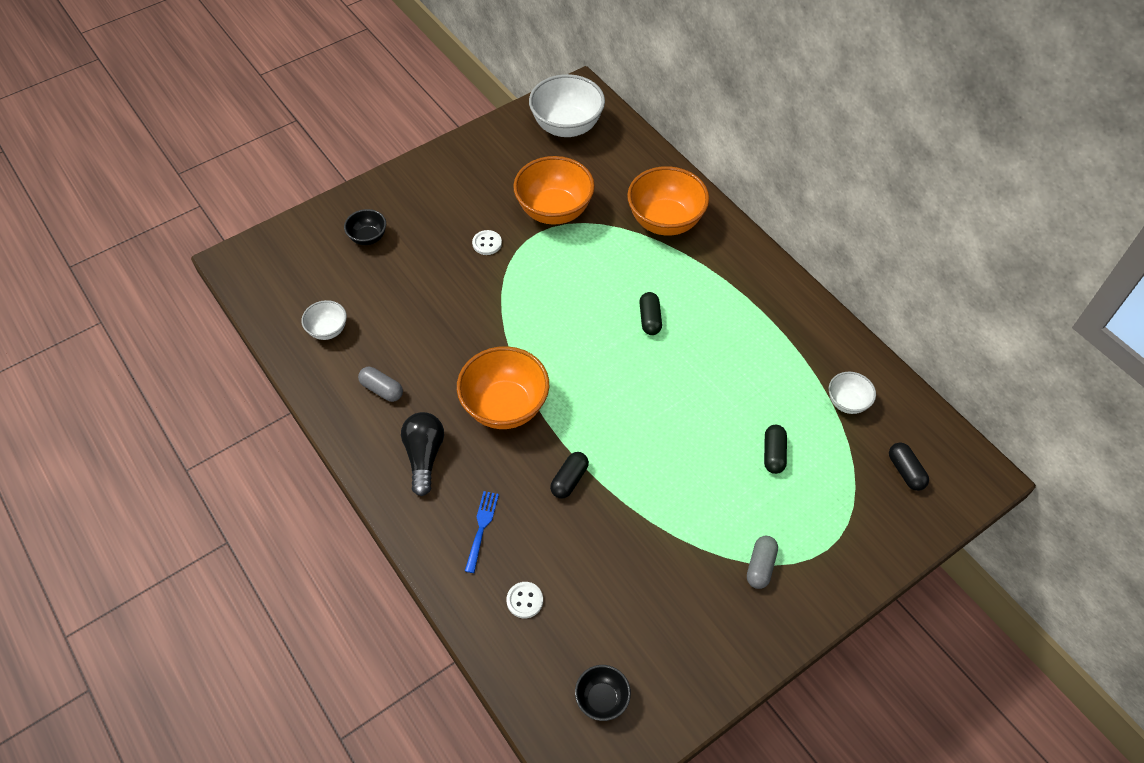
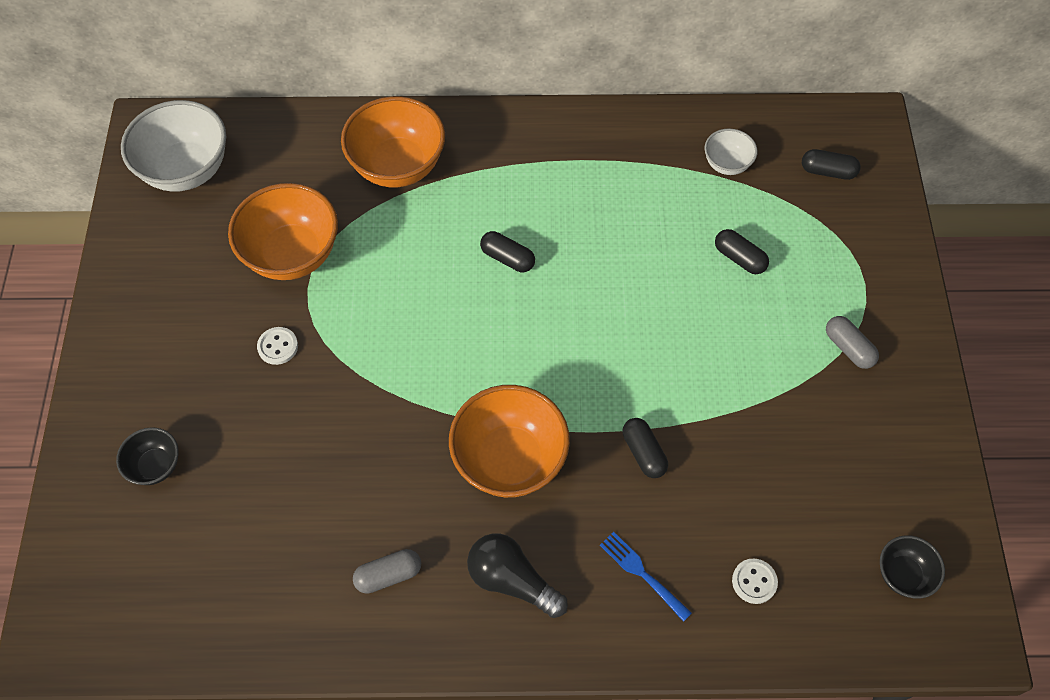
camera: 55 degrees left, 5 degrees up
(328, 330) = (255, 589): white bowl -> none

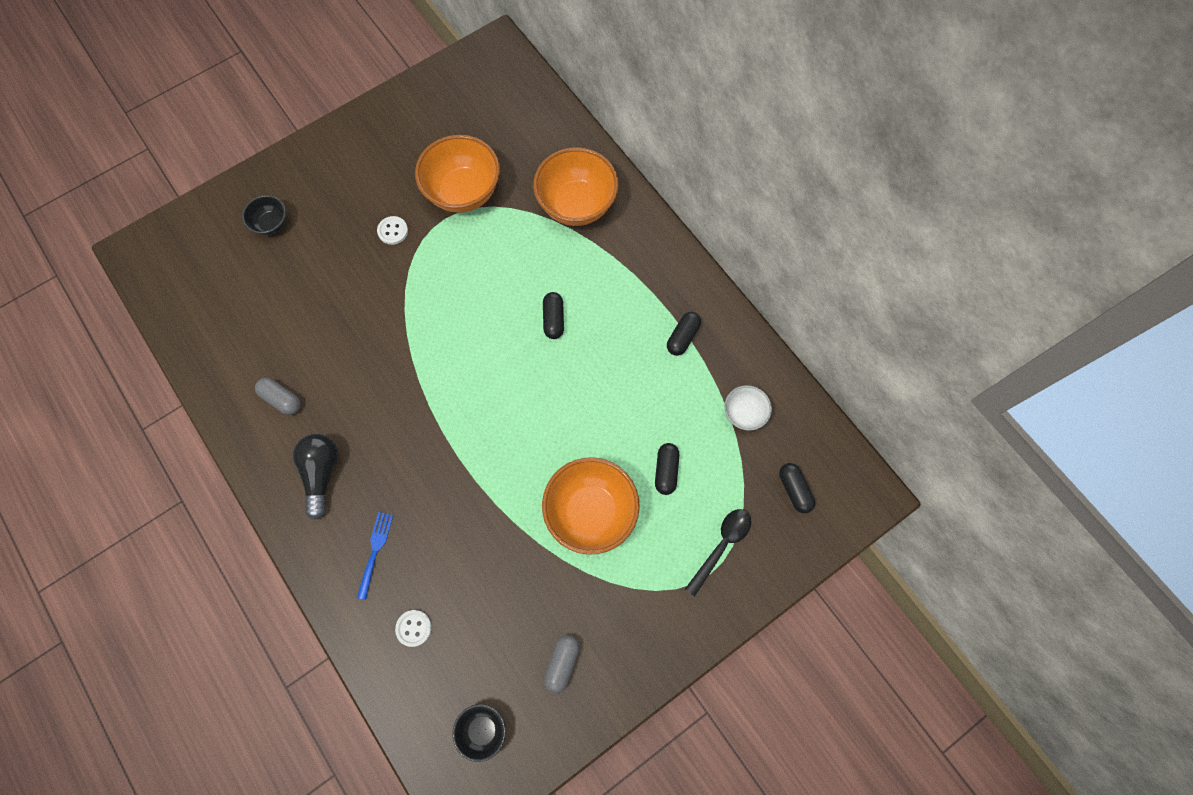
camera: 55 degrees right, 10 degrees up
(186, 170) = (481, 90): white bowl -> none
(509, 460) = (403, 418): orange bowl -> orange bowl (591, 512)
(643, 453) = (463, 499): black capsule -> black capsule (682, 337)
(844, 258) = (721, 546): none -> black spoon
(848, 348) = (643, 592): grey capsule -> grey capsule (562, 663)

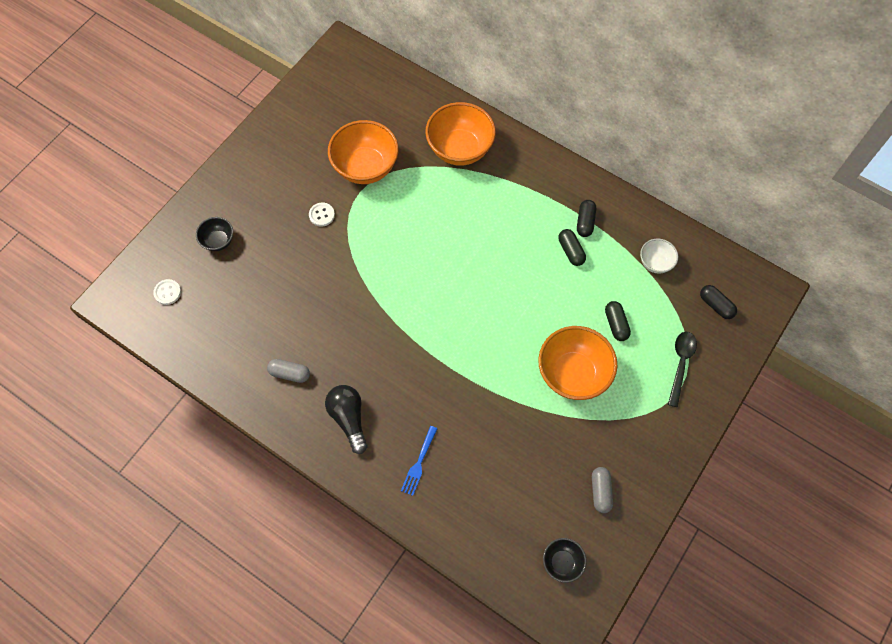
camera: 20 degrees left, 5 degrees down
(375, 552) = (419, 462): blue fork -> blue fork turned 150 degrees counterclockwise
(414, 628) = (475, 508): white button -> white button (167, 292)
(553, 319) = (480, 241): black capsule -> black capsule (571, 251)

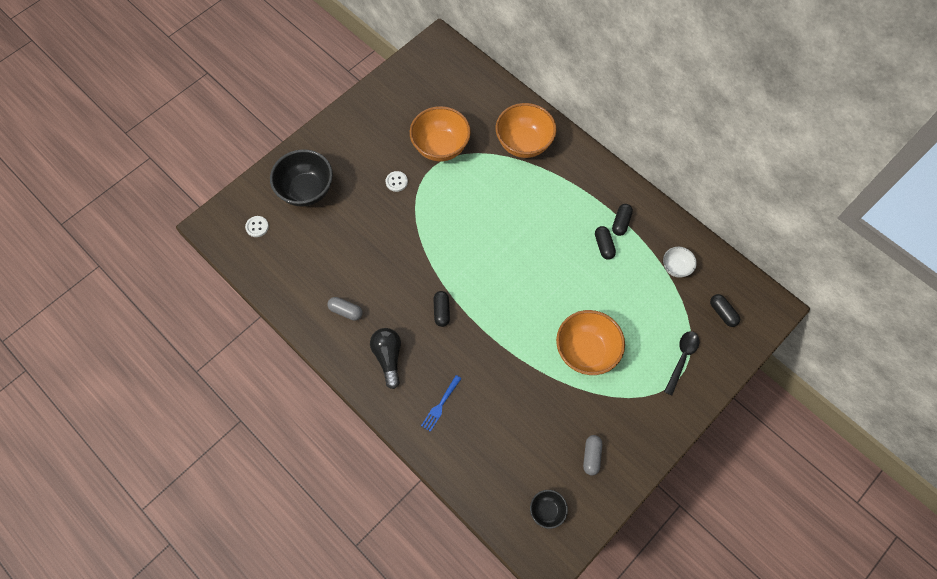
camera: 10 degrees right, 0 degrees up
(218, 241) = (306, 190): black bowl -> black bowl, size x1.93
(616, 324) = (631, 315): black capsule -> black capsule (441, 311)

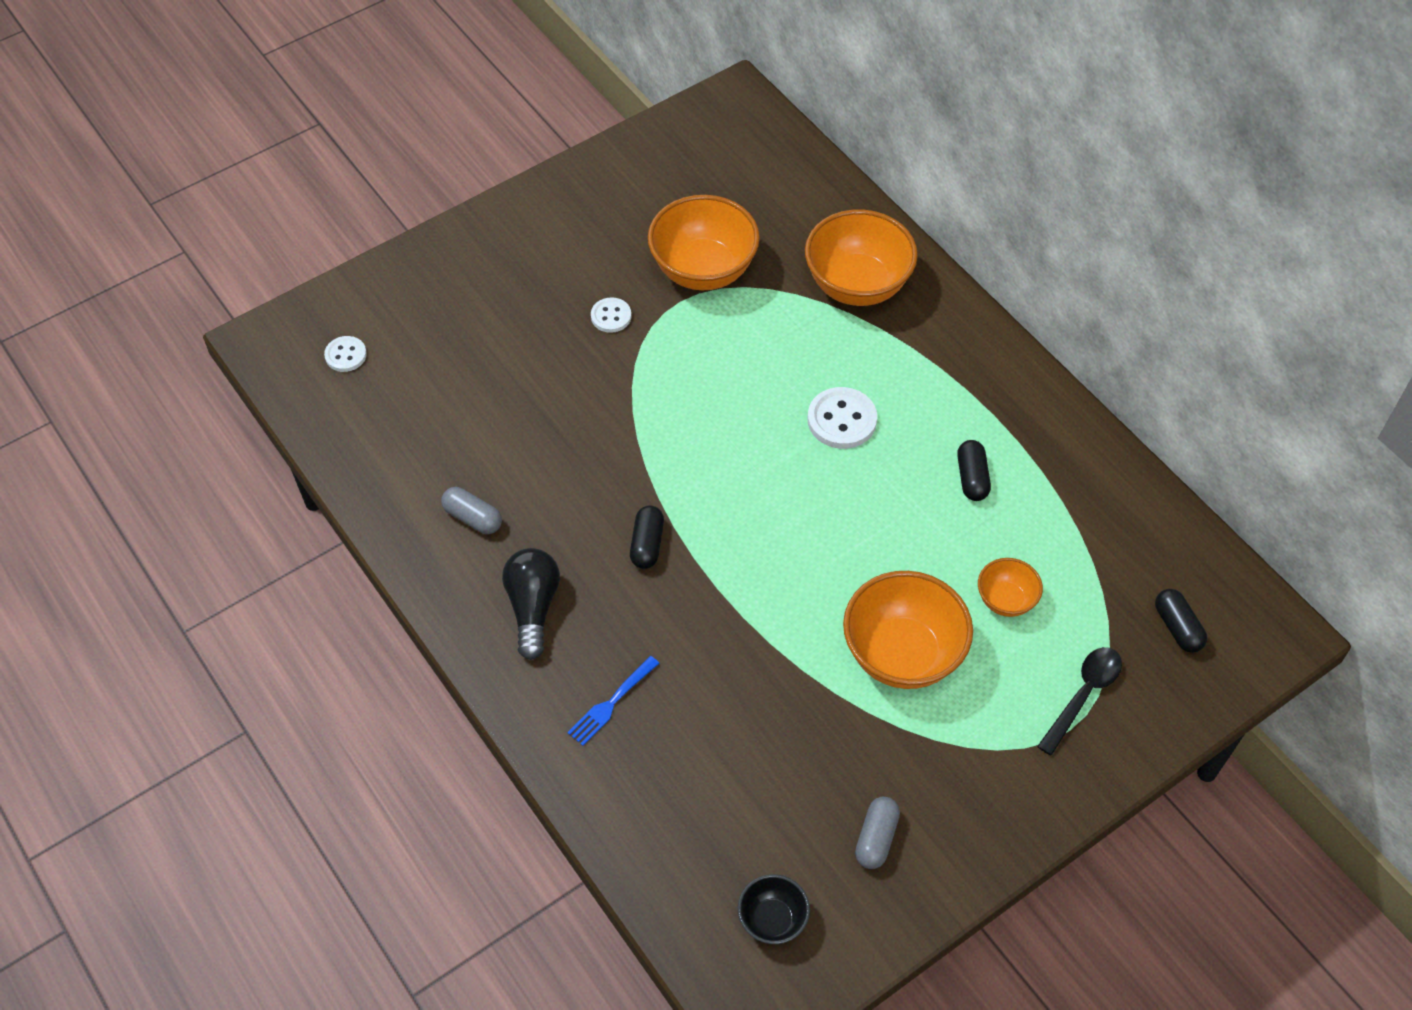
camera: 10 degrees right, 10 degrees down
(306, 190) = (446, 308): black bowl -> none
(530, 223) = (841, 420): none -> white button
(621, 223) = (1012, 443): black capsule -> none
(633, 312) = (1005, 600): none -> orange bowl
(676, 267) = (1102, 535): white bowl -> none

